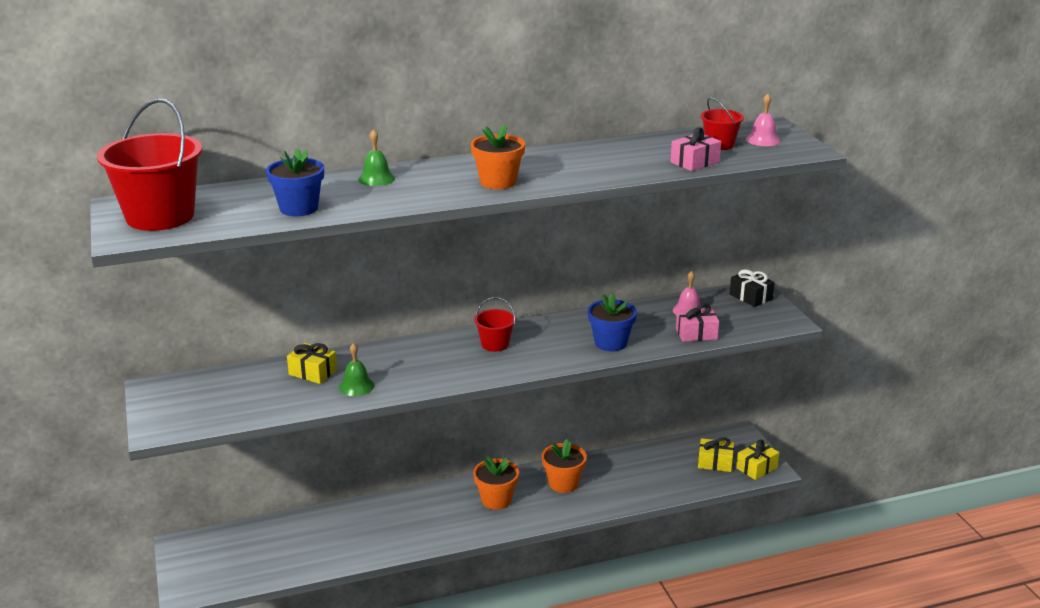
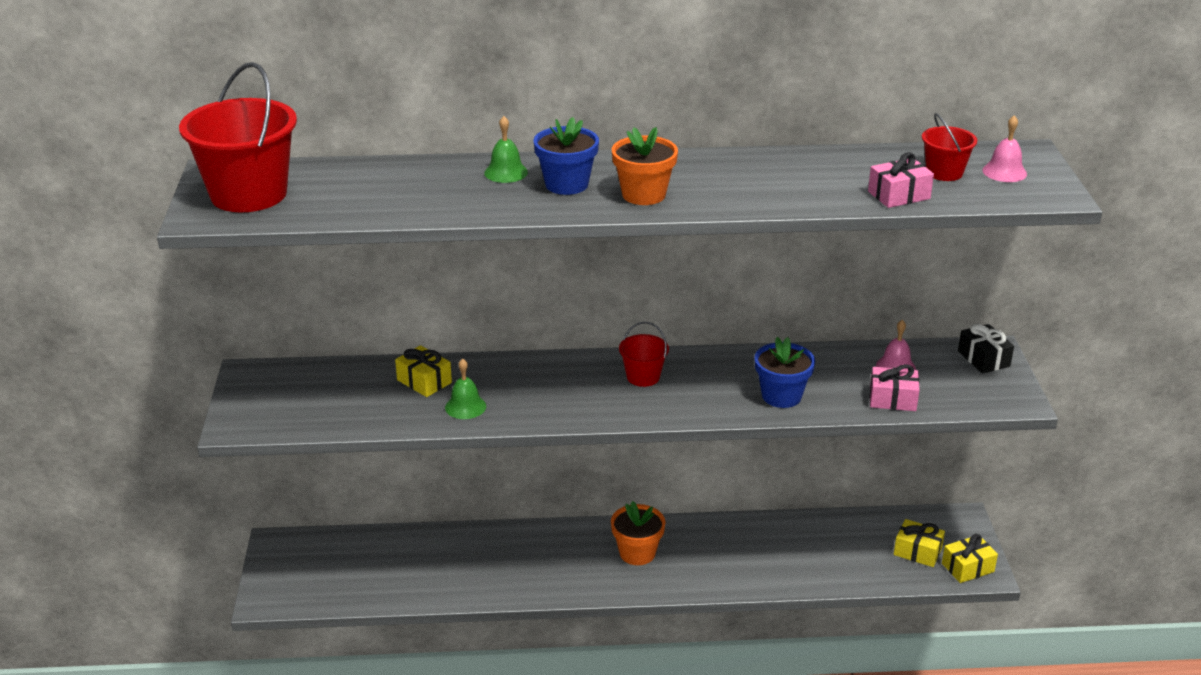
camera: 15 degrees right, 5 degrees up
(299, 208) = (401, 203): blue flower pot -> blue flower pot (566, 184)
(563, 483) = (723, 546): orange flower pot -> none

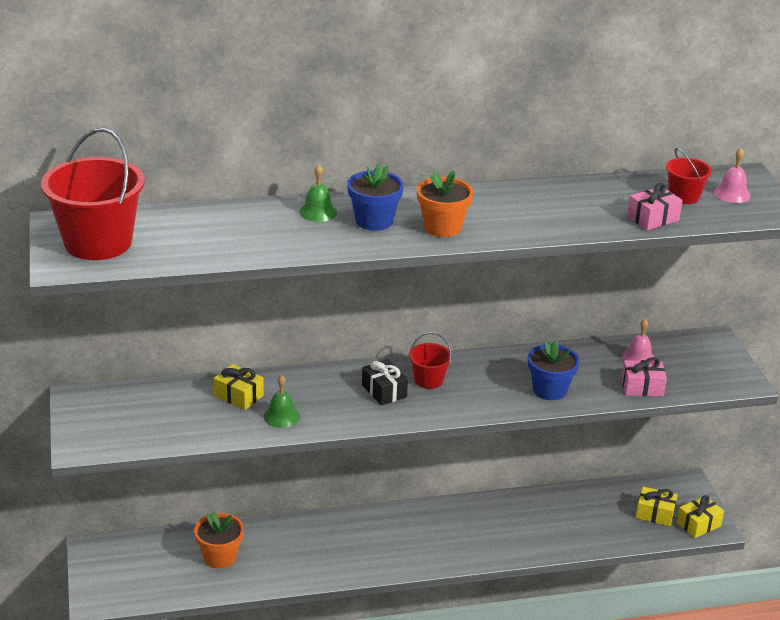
camera: 10 degrees left, 0 degrees up
(637, 553) = (418, 533): orange flower pot -> orange flower pot (220, 557)
(983, 359) = (708, 347): black gift -> black gift (384, 391)

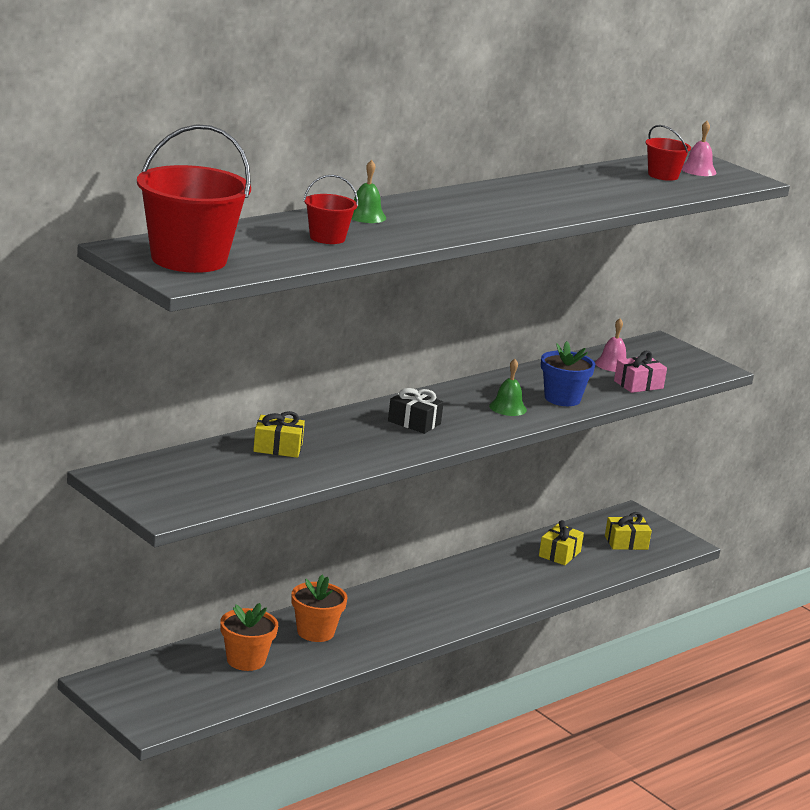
camera: 30 degrees left, 10 degrees down
(281, 416) = (339, 456): green bell -> green bell (508, 408)
(374, 221) = (426, 217): blue flower pot -> none
(428, 380) = (445, 408): red bucket -> red bucket (327, 238)
(442, 227) = (493, 216): orange flower pot -> orange flower pot (315, 632)
(652, 218) = (658, 192): pink gift -> none
(698, 524) = (670, 543): yellow gift -> yellow gift (559, 554)

